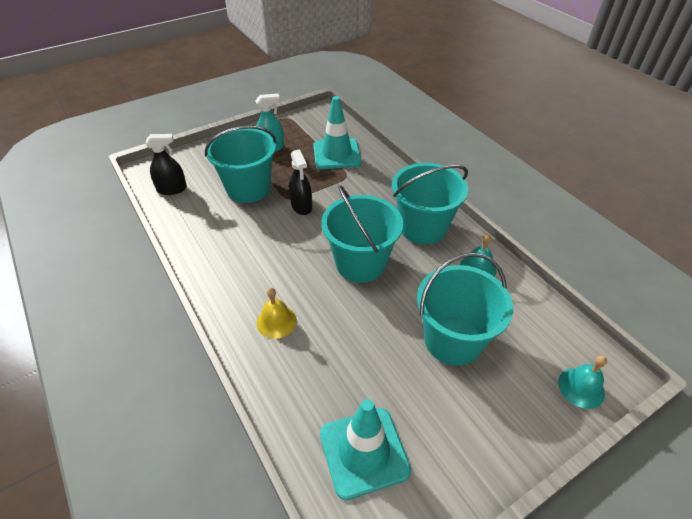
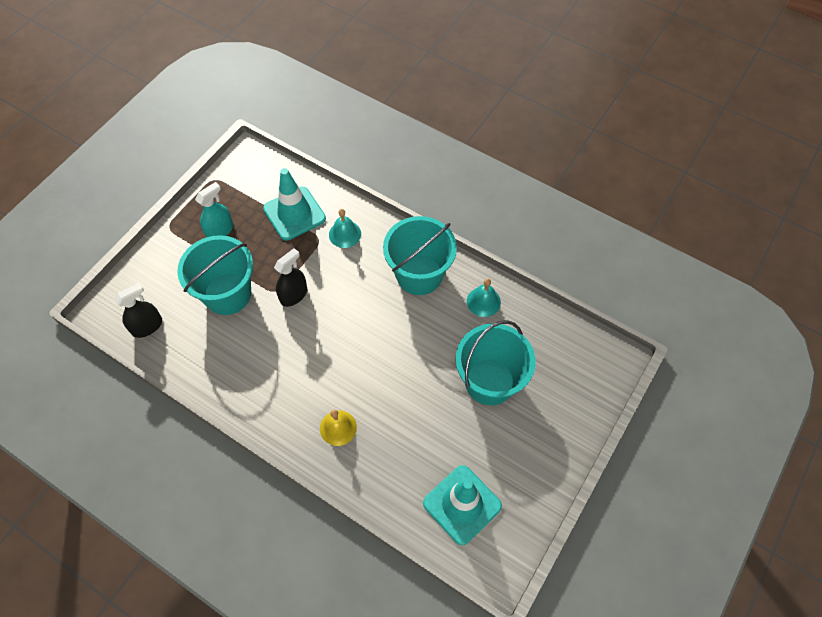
camera: 25 degrees left, 15 degrees up
(301, 206) = (293, 295): black spray bottle -> black spray bottle turned 90 degrees counterclockwise
(360, 263) = (381, 338): turquoise bucket -> none
(581, 387) = (596, 381): turquoise bell -> turquoise bell (345, 234)

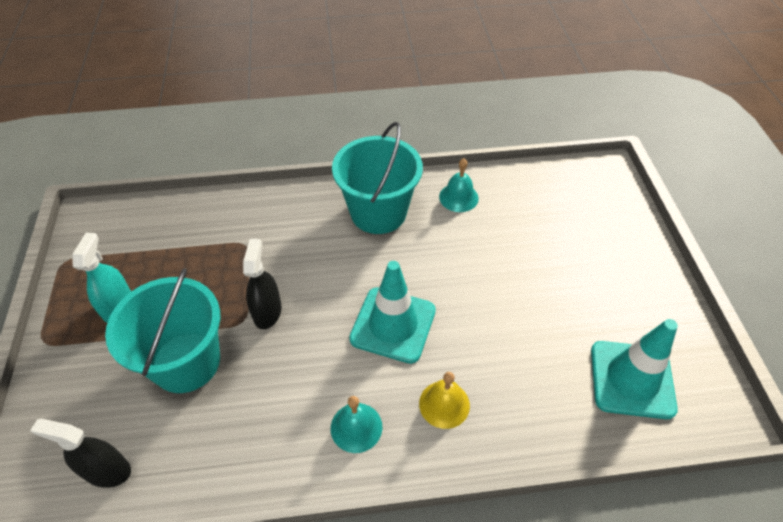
camera: 40 degrees left, 10 degrees down
(147, 326) = (107, 471): black spray bottle -> black spray bottle turned 90 degrees counterclockwise
(294, 214) = (195, 238): turquoise traffic cone -> turquoise traffic cone (393, 325)
(345, 234) = (268, 223): turquoise bell -> turquoise bell (356, 427)
(489, 381) = (535, 256): turquoise bucket -> none

